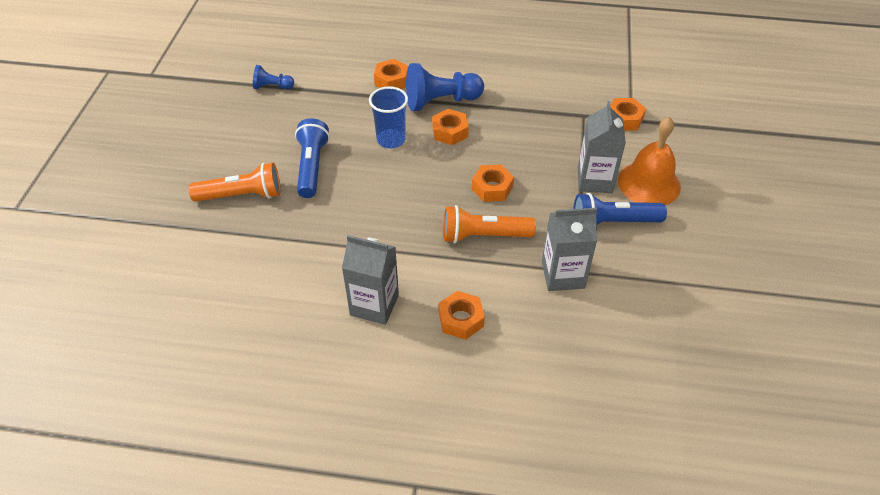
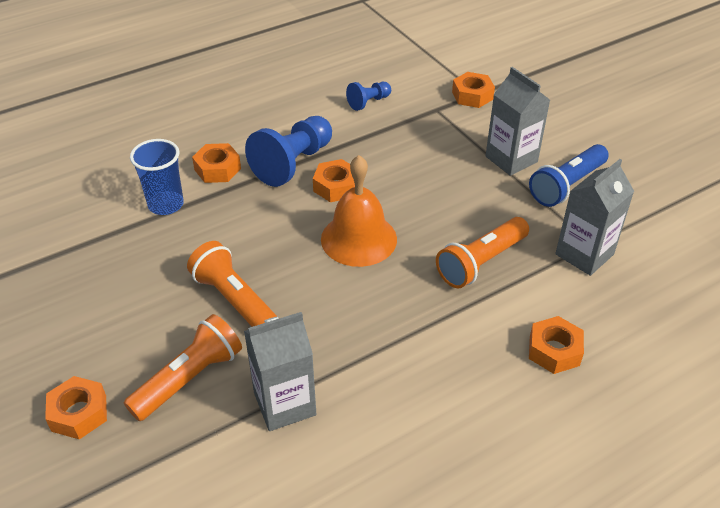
camera: 40 degrees left, 5 degrees down
(272, 87) = (86, 244): blue pawn -> blue pawn (368, 102)
(312, 167) = (235, 300): blue flashlight -> orange flashlight
(374, 305) = (464, 393): grey carton -> grey carton (285, 404)
(391, 140) = (287, 226): blue cup -> blue cup (166, 205)
(492, 188) = (436, 215): orange nut -> orange nut (79, 413)
(649, 183) = (554, 138): orange bell -> orange bell (359, 239)

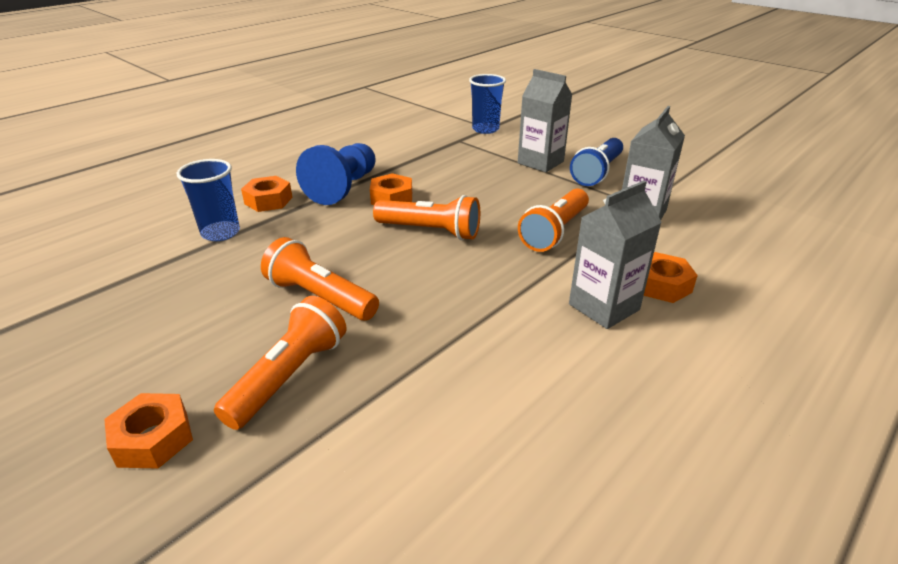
camera: 15 degrees left, 10 degrees down
(285, 404) = (411, 379): grey carton -> grey carton (604, 307)
(359, 239) = (430, 231): orange bell -> orange flashlight
(368, 102) = (397, 142): blue pawn -> none
(472, 95) = (485, 129): orange nut -> blue cup

